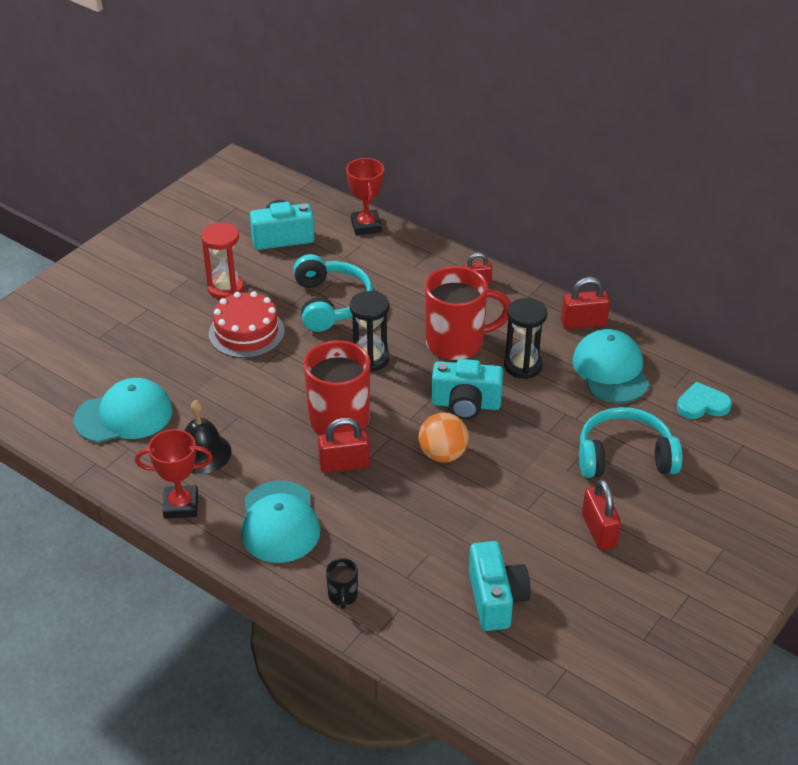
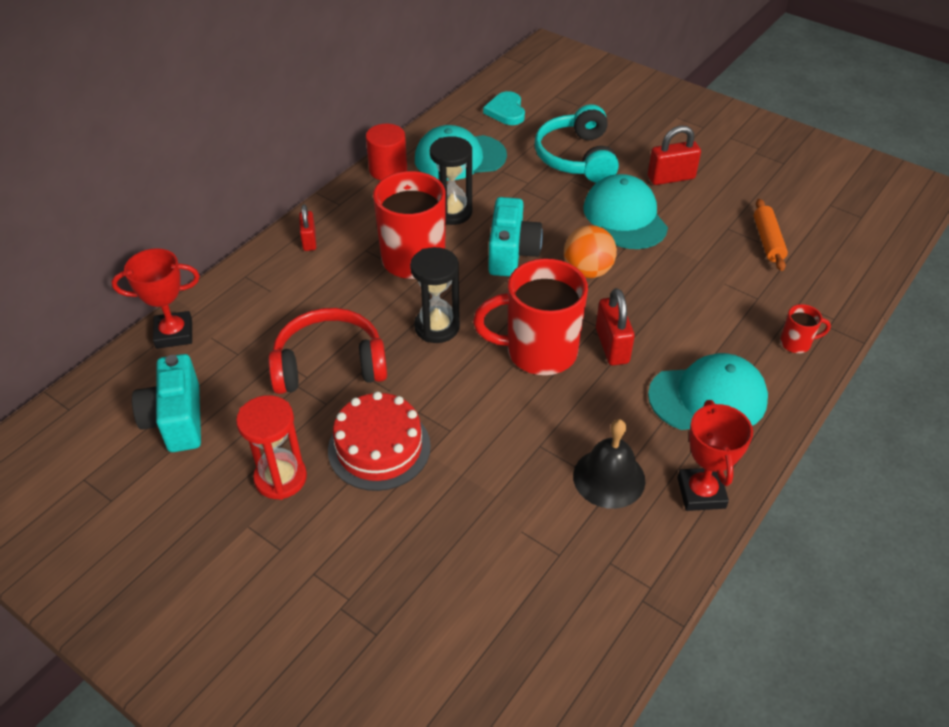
camera: 90 degrees left, 5 degrees up
(124, 415) = (547, 576): turquoise cap -> turquoise cap (625, 217)
(331, 303) = (329, 364): turquoise headphones -> red headphones
(343, 596) = (796, 343): black mug -> red mug
(496, 599) = (767, 241): turquoise camera -> orange rolling pin
(583, 323) = (388, 170): red padlock -> red cylinder

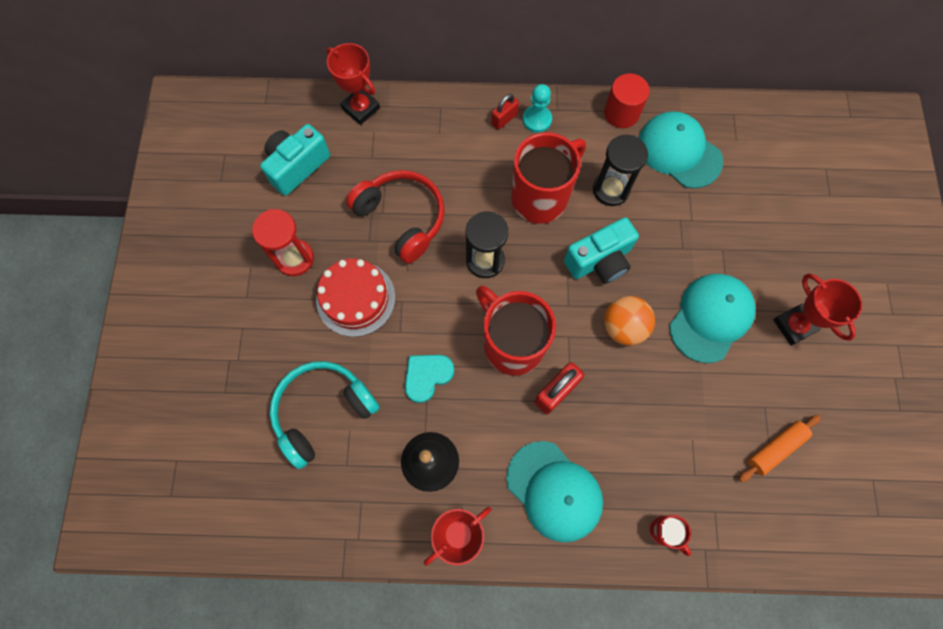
camera: 55 degrees right, 25 degrees up
(334, 221) = (537, 119): none -> turquoise pawn
(506, 111) = (769, 145): turquoise heart -> turquoise heart (427, 376)
(576, 157) = (755, 236): turquoise headphones -> turquoise headphones (323, 411)
(671, 178) = (794, 325): red padlock -> red trophy

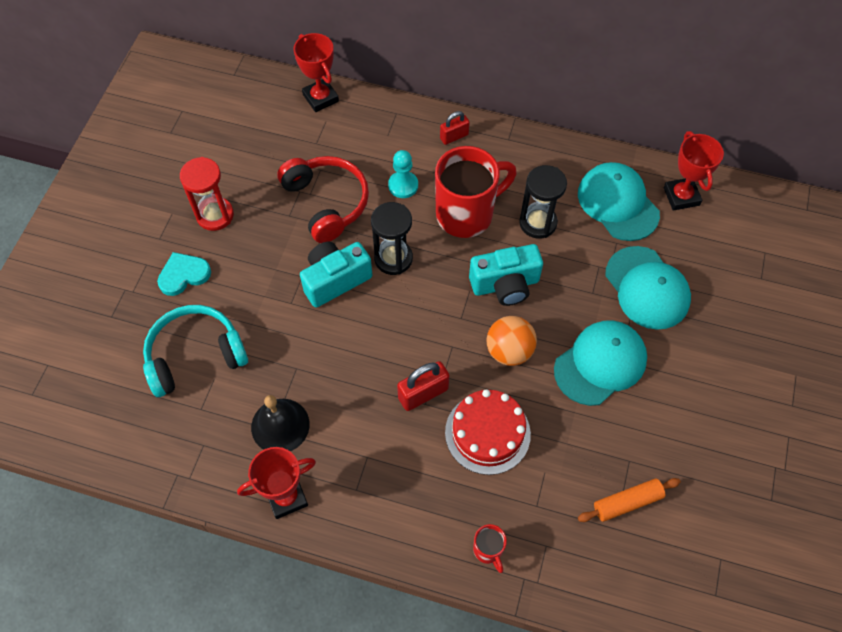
camera: 15 degrees right, 10 degrees down
(297, 166) = (244, 136): turquoise camera -> turquoise camera (335, 280)
(356, 298) = (259, 263): red cake -> red cake (487, 433)
(427, 376) = (303, 349): turquoise heart -> turquoise heart (184, 275)
(512, 344) = (394, 339): red mug -> none
(537, 119) = (485, 144): turquoise pawn -> turquoise pawn (403, 185)
(554, 491) = (391, 484): turquoise cap -> turquoise cap (647, 288)
(621, 113) = (571, 156): red cylinder -> none
(794, 325) = (684, 391): red trophy -> red trophy (681, 196)

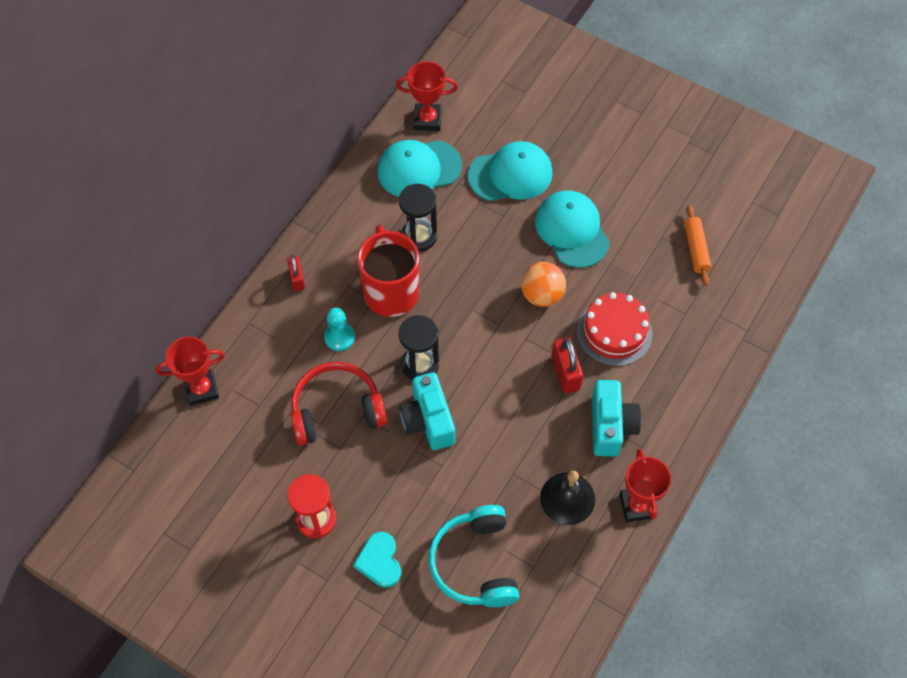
camera: 75 degrees left, 0 degrees up
(488, 550) = (715, 358): red mug -> none
(505, 285) = (475, 280): turquoise camera -> turquoise camera (610, 426)

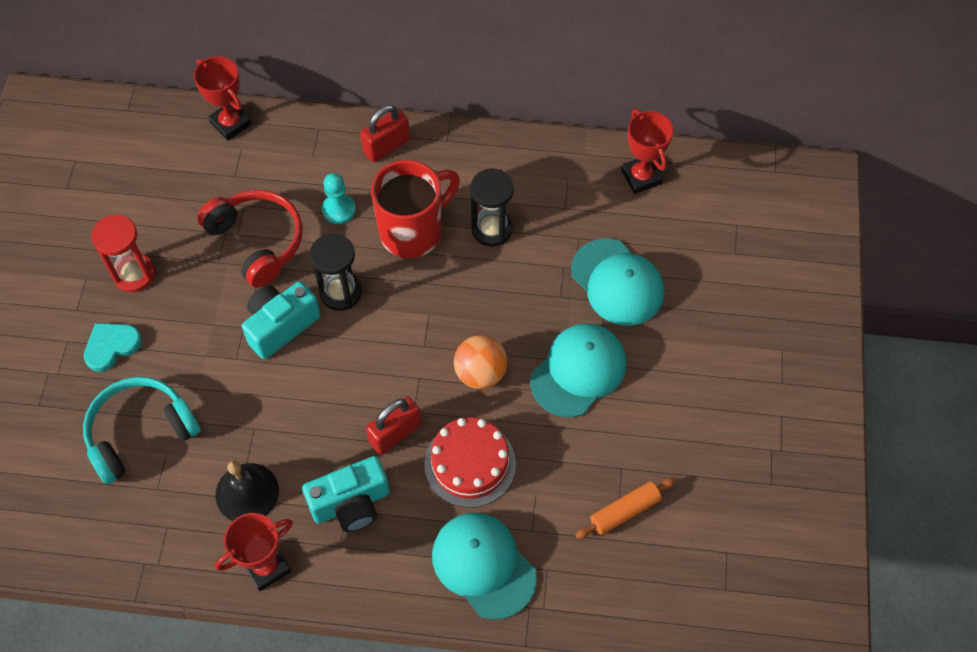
camera: 65 degrees right, 0 degrees up
(297, 279) = (386, 146): red padlock -> red padlock, size x1.51
(419, 169) = (574, 195): turquoise cap -> turquoise cap (483, 565)

